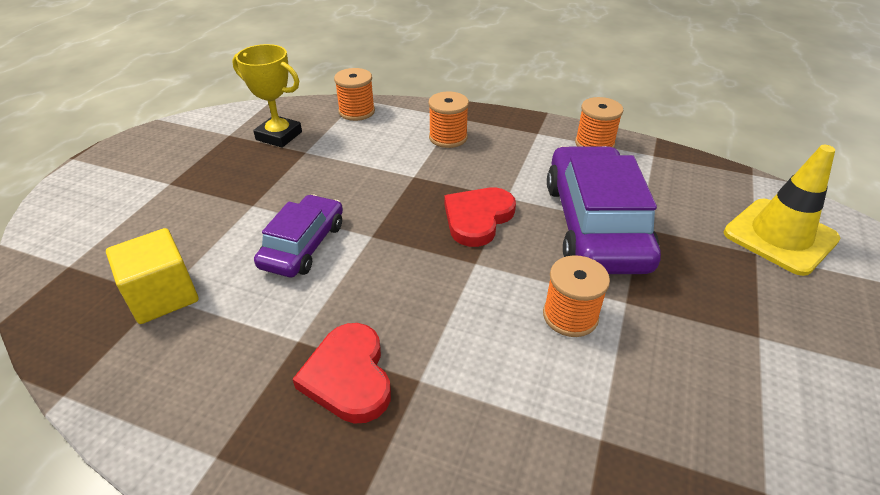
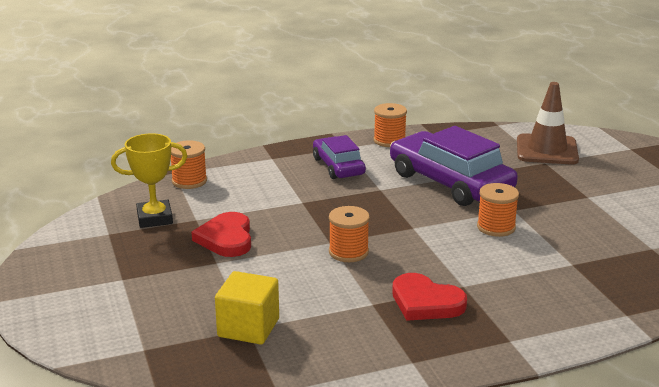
camera: 40 degrees left, 15 degrees down
(303, 245) = (294, 265): purple car -> purple car (338, 166)
(448, 137) = (288, 172): orange spool -> orange spool (348, 252)
(477, 218) = (380, 206): red heart -> red heart (226, 238)
(780, 236) = (547, 150): yellow traffic cone -> brown traffic cone

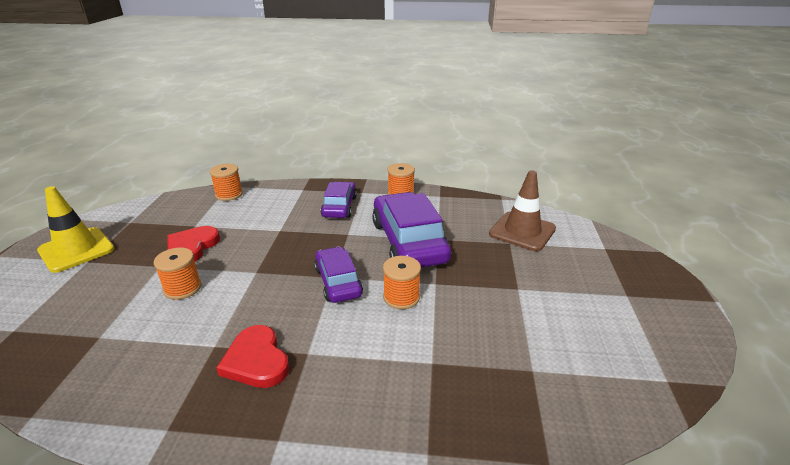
camera: 25 degrees right, 5 degrees up
(88, 273) = (76, 250): none -> yellow traffic cone
(154, 218) = (171, 218): yellow trophy -> none
(248, 328) = (100, 336): yellow cube -> none
(348, 252) = (258, 286): orange spool -> orange spool (182, 288)
(423, 230) = (338, 282): none -> purple car

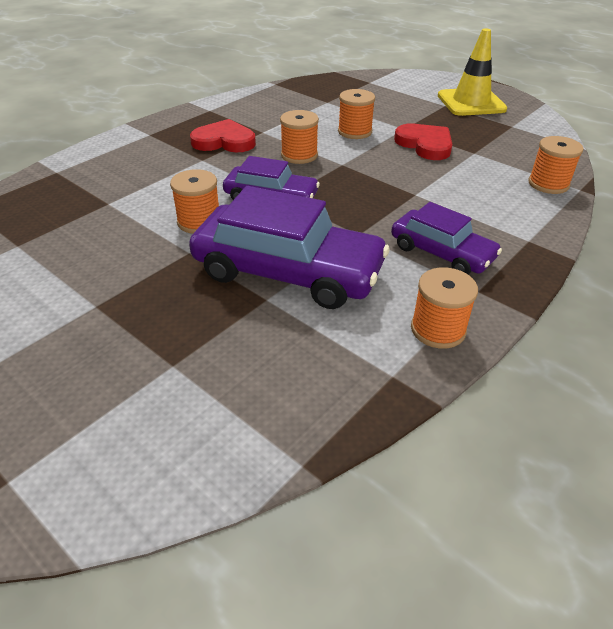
camera: 125 degrees right, 10 degrees up
(255, 299) = (299, 155): none -> orange spool
(522, 231) = (177, 404): brown traffic cone -> none

